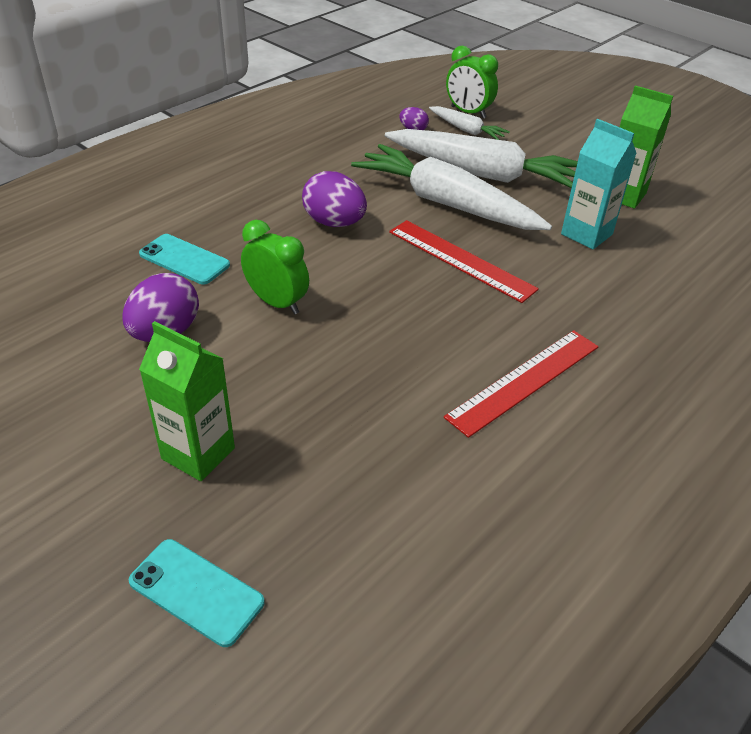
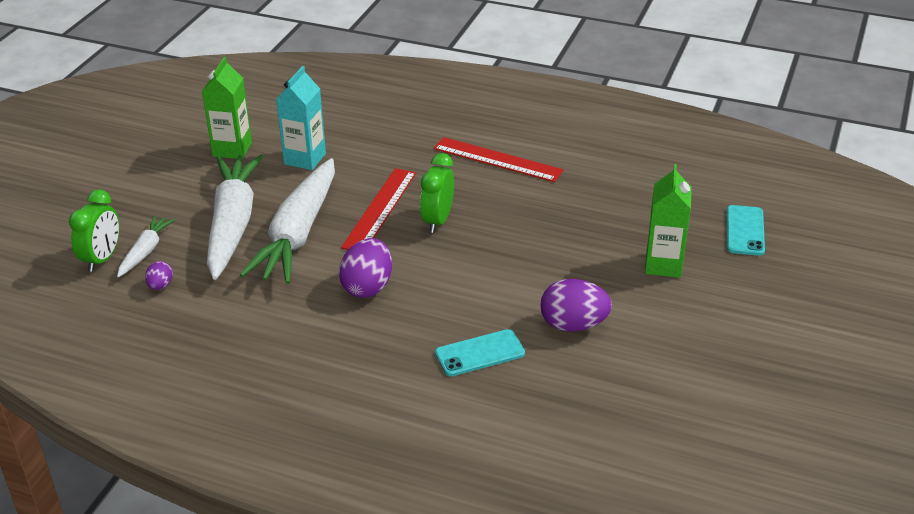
camera: 110 degrees left, 5 degrees down
(184, 260) = (480, 353): turquoise phone -> turquoise phone turned 60 degrees clockwise
(277, 302) = (497, 282): green clock -> green clock (438, 221)

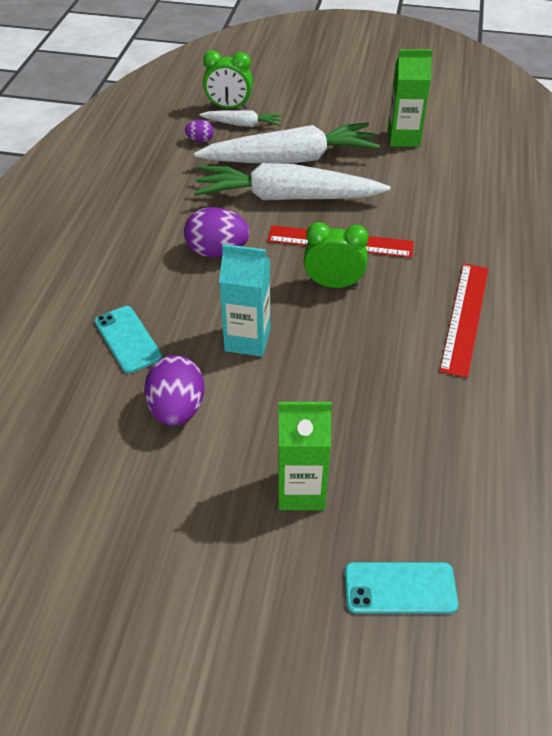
camera: 80 degrees right, 10 degrees up
(305, 159) = (406, 182): turquoise carton -> turquoise carton (247, 340)

